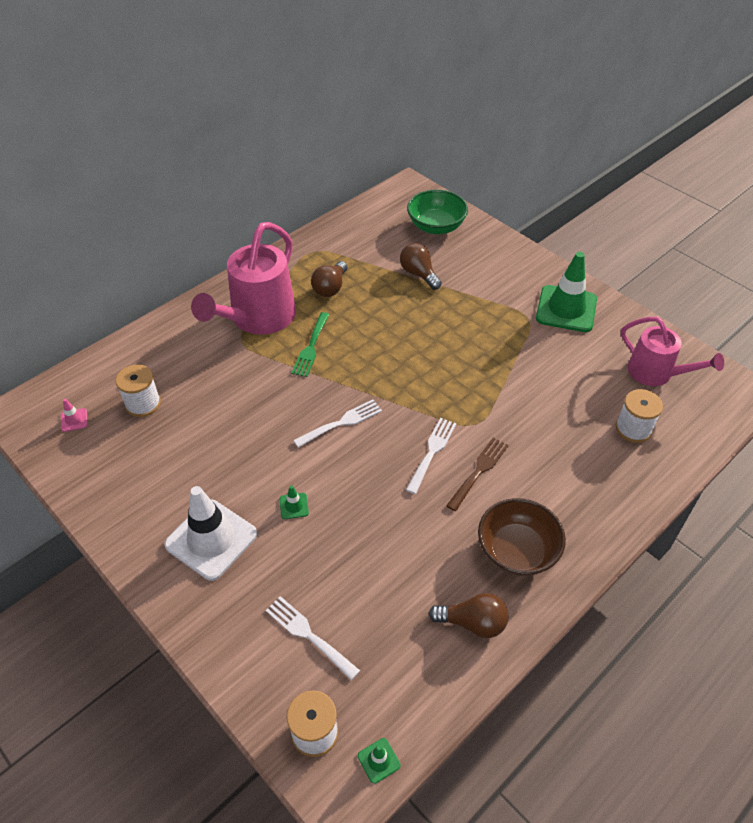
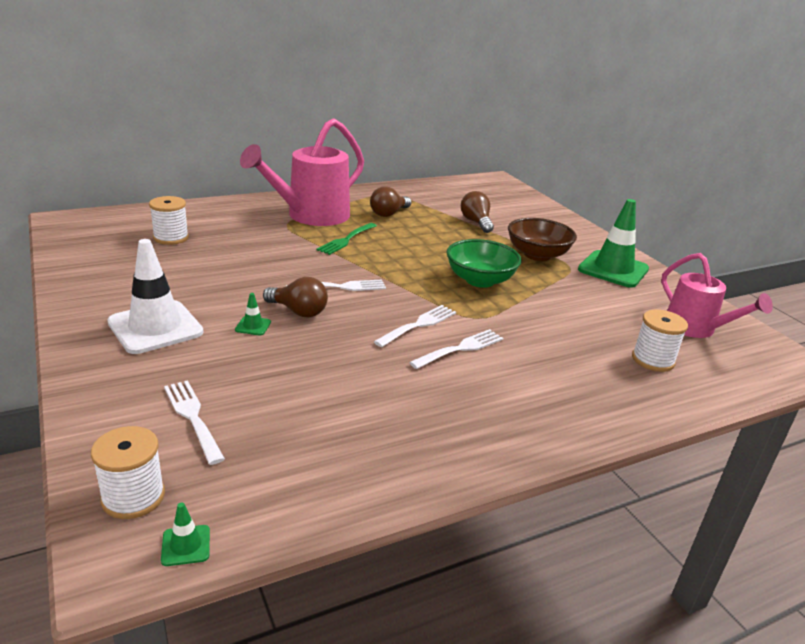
camera: 15 degrees right, 20 degrees down
(74, 420) = (105, 233): pink traffic cone -> none
(436, 226) = (509, 202): green bowl -> green bowl (480, 280)
(473, 623) = (382, 458): brown light bulb -> brown light bulb (298, 311)
(479, 471) = (460, 349): brown fork -> white fork
(517, 551) = (469, 416): brown bowl -> brown bowl (537, 255)

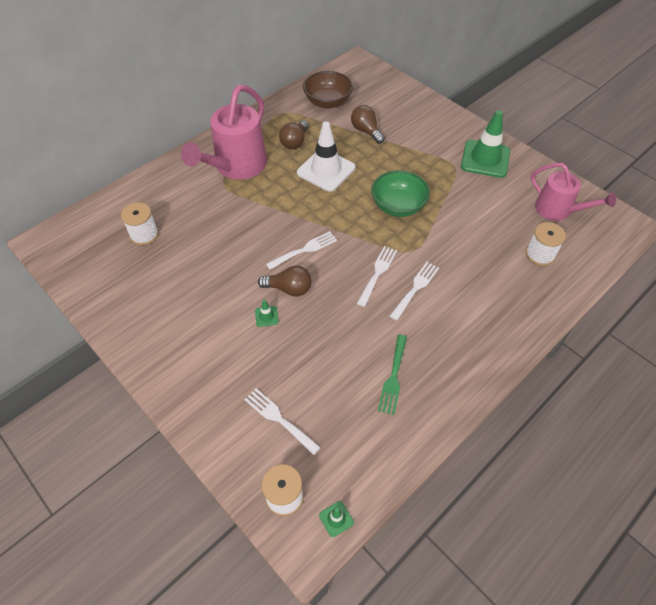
camera: 15 degrees left, 25 degrees up
(155, 327) = (200, 343): white traffic cone -> white traffic cone (326, 170)
(346, 240) = (279, 189): green fork -> green fork (393, 377)
(537, 255) = (426, 159): brown bowl -> brown bowl (327, 102)

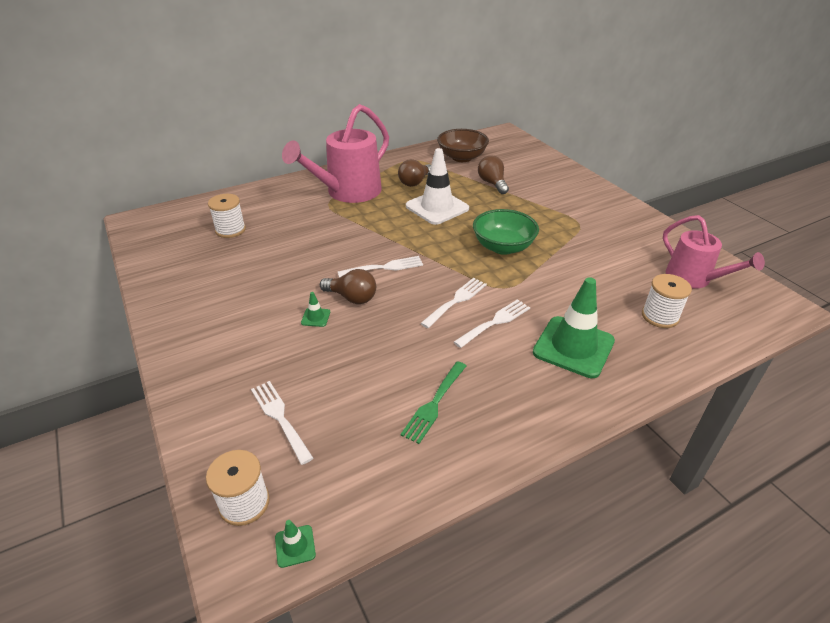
camera: 15 degrees right, 15 degrees down
(485, 159) = (617, 222): green traffic cone -> green traffic cone (573, 347)

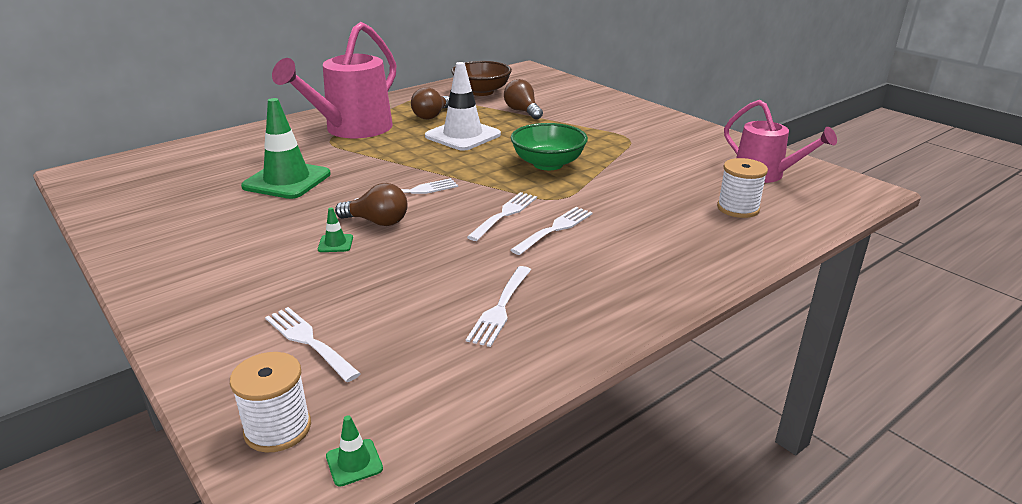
camera: 10 degrees left, 10 degrees down
(230, 230) = (209, 172): white spool -> none
(434, 403) = (500, 308): green fork -> white fork
(573, 347) = (650, 242): green traffic cone -> green traffic cone (287, 180)

